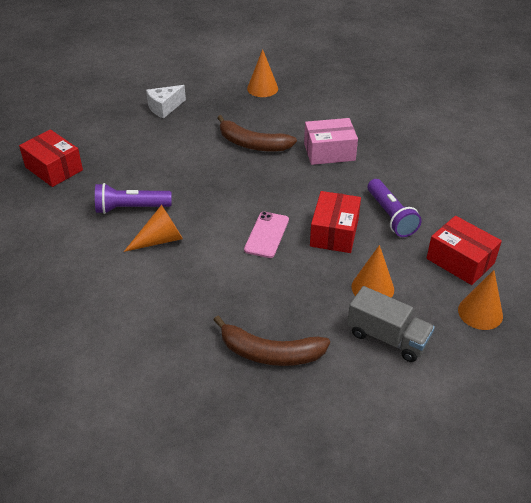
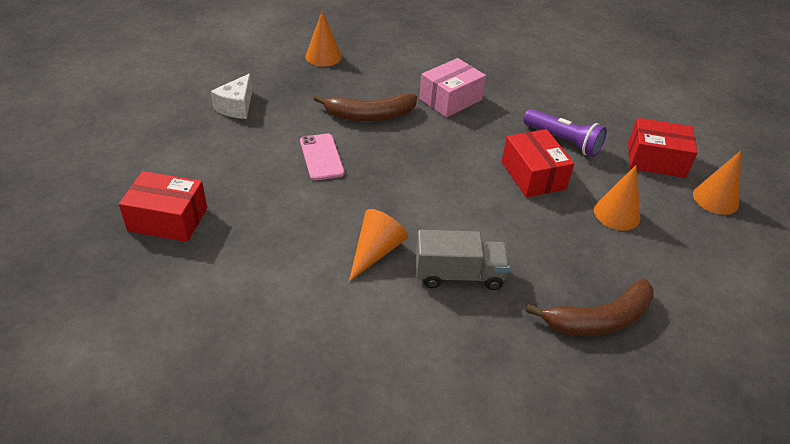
camera: 35 degrees left, 0 degrees up
(131, 208) = (308, 230): purple flashlight -> none
(266, 235) = (476, 202): pink phone -> pink phone (321, 157)
(387, 337) = (675, 255): grey truck -> grey truck (459, 275)

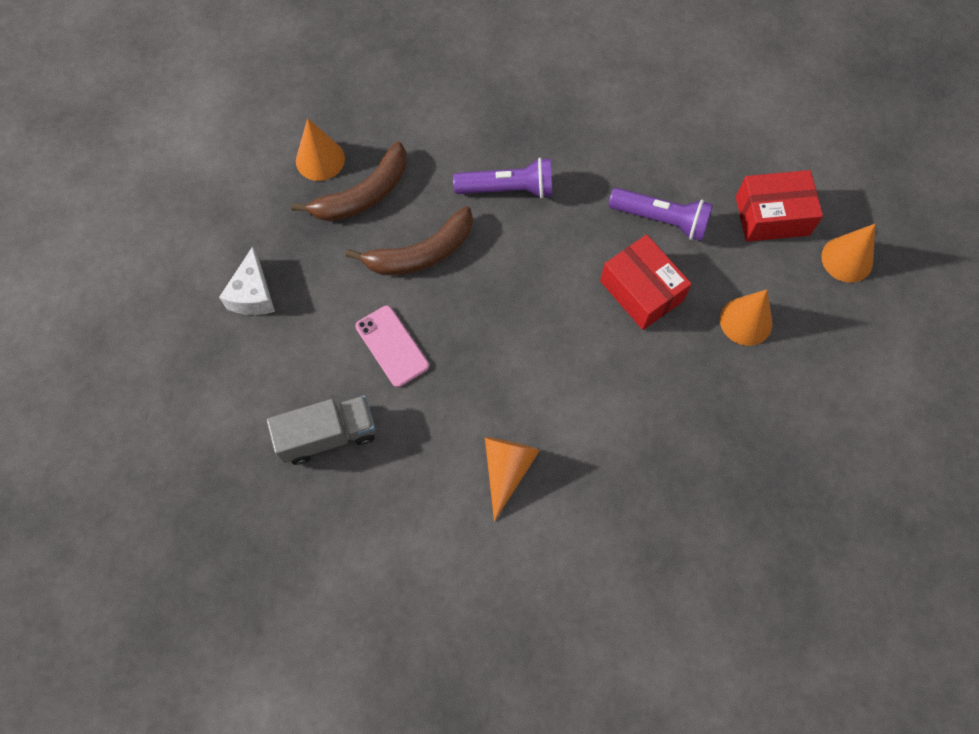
camera: 15 degrees left, 25 degrees up
(168, 219) = (263, 505): red box -> none
(450, 99) = (508, 189): pink box -> purple flashlight
(459, 275) = (603, 471): grey truck -> grey truck (327, 435)
(599, 319) = (758, 479): brown banana -> brown banana (364, 195)

